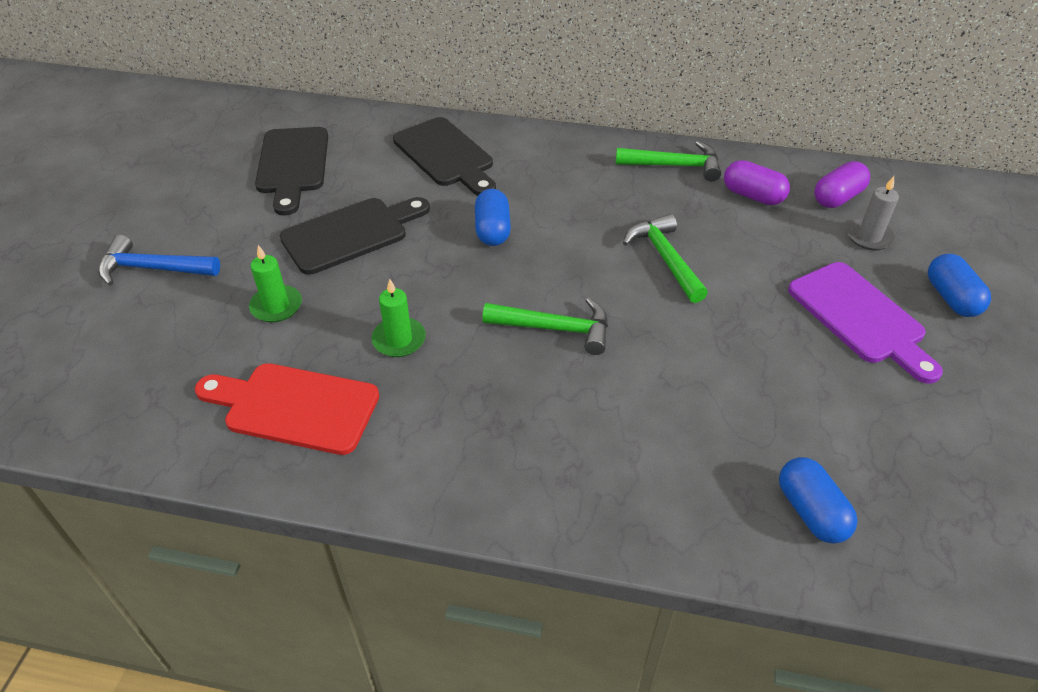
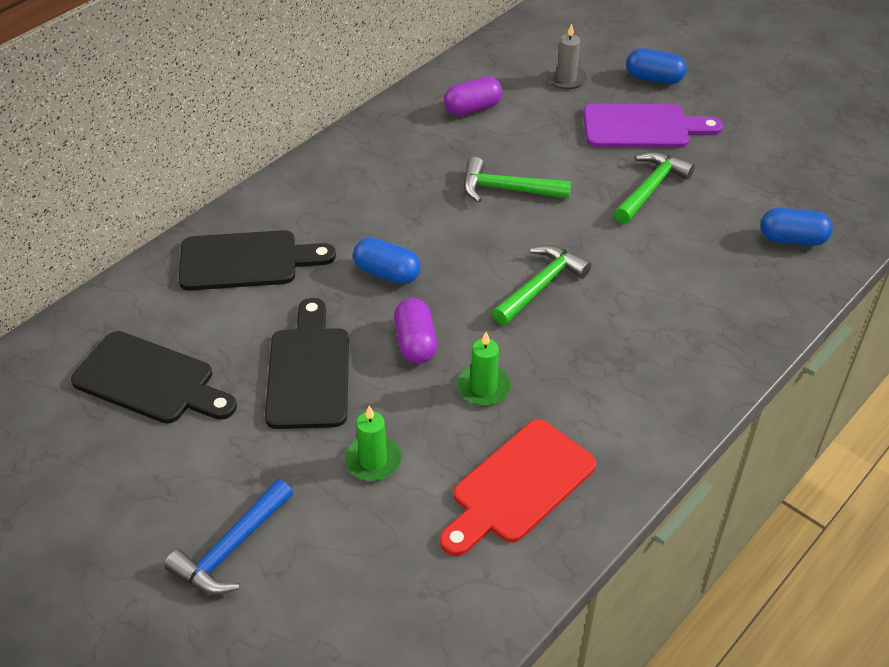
camera: 60 degrees left, 0 degrees up
(675, 166) = (397, 130): green hammer -> green hammer (651, 188)
(837, 197) = (511, 69): purple capsule -> purple capsule (415, 343)

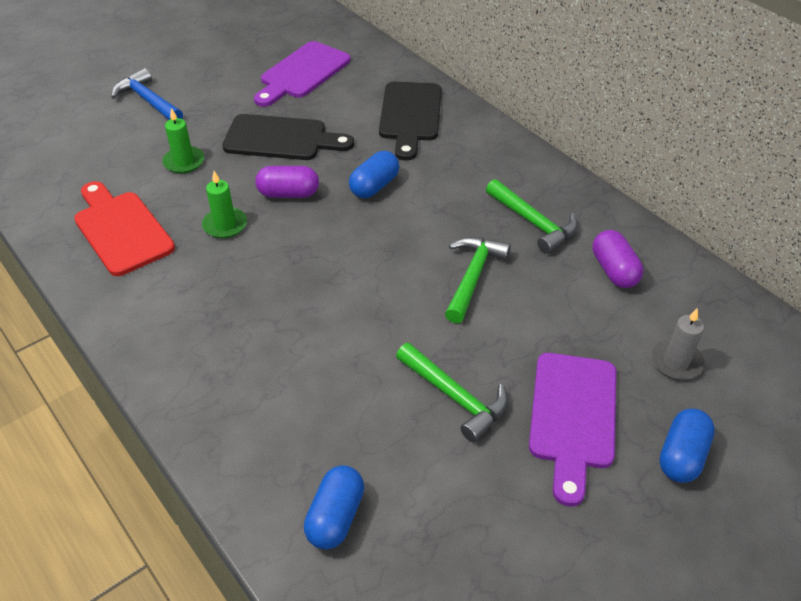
camera: 100 degrees right, 0 degrees up
(150, 381) = (302, 73): black cutting board -> purple cutting board
(541, 286) = (329, 278): green hammer -> green hammer (533, 223)

